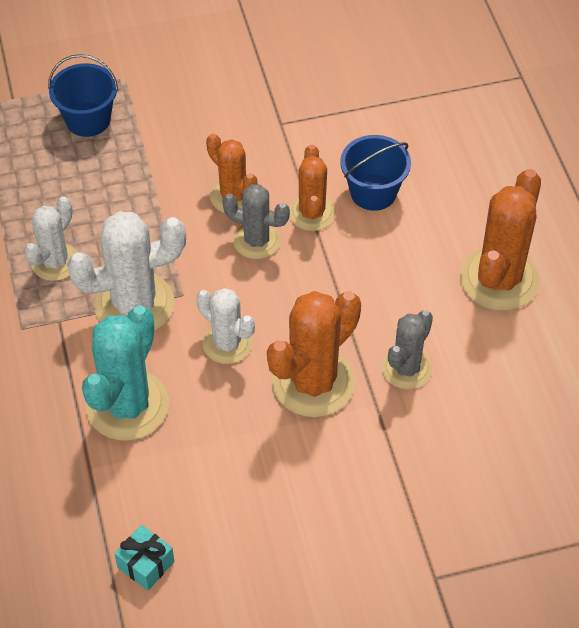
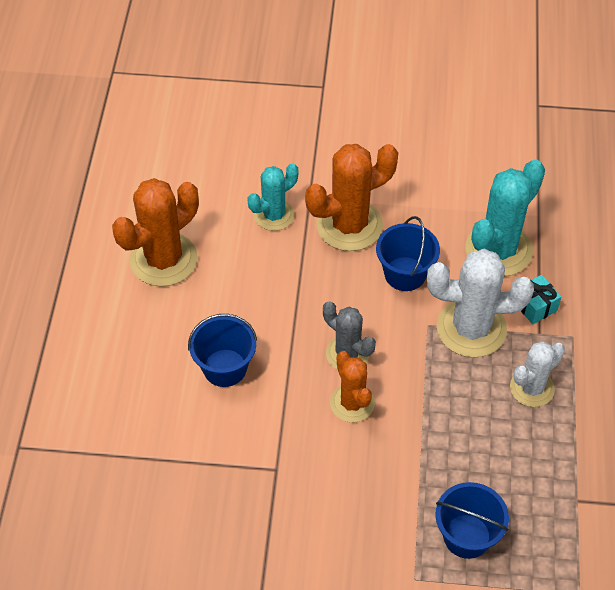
camera: 160 degrees left, 0 degrees up
(146, 564) = (513, 145): turquoise gift -> turquoise gift (535, 306)
(227, 343) = (405, 274): white cactus -> blue bucket
(312, 213) = (288, 365): orange cactus -> none
(406, 368) = (274, 215): grey cactus -> turquoise cactus

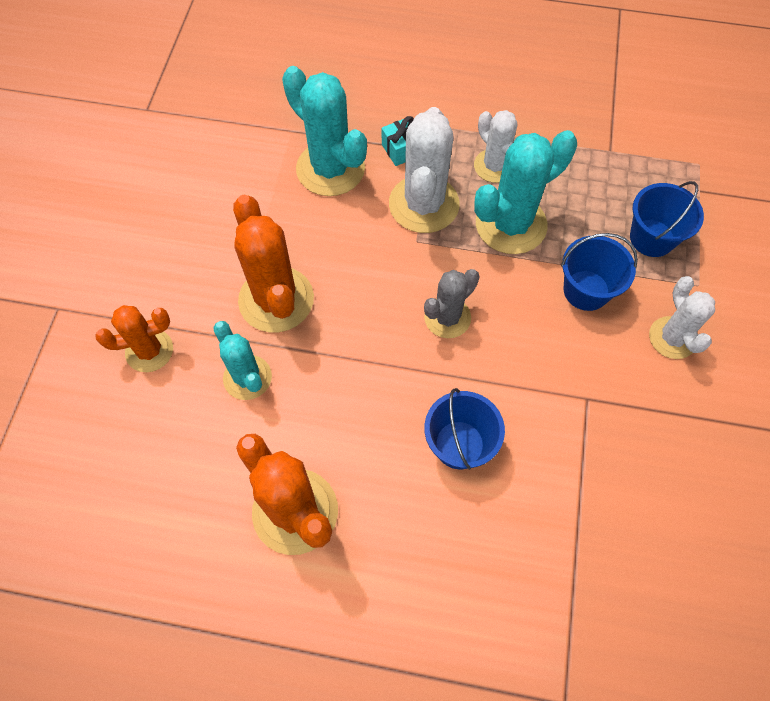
camera: 85 degrees left, 10 degrees up
(348, 548) = (672, 338): none -> white cactus
(352, 403) = (508, 319): orange cactus -> orange cactus (149, 351)
(405, 274) = (350, 253): blue bucket -> blue bucket (586, 290)
(460, 404) = (511, 224): none -> turquoise cactus

